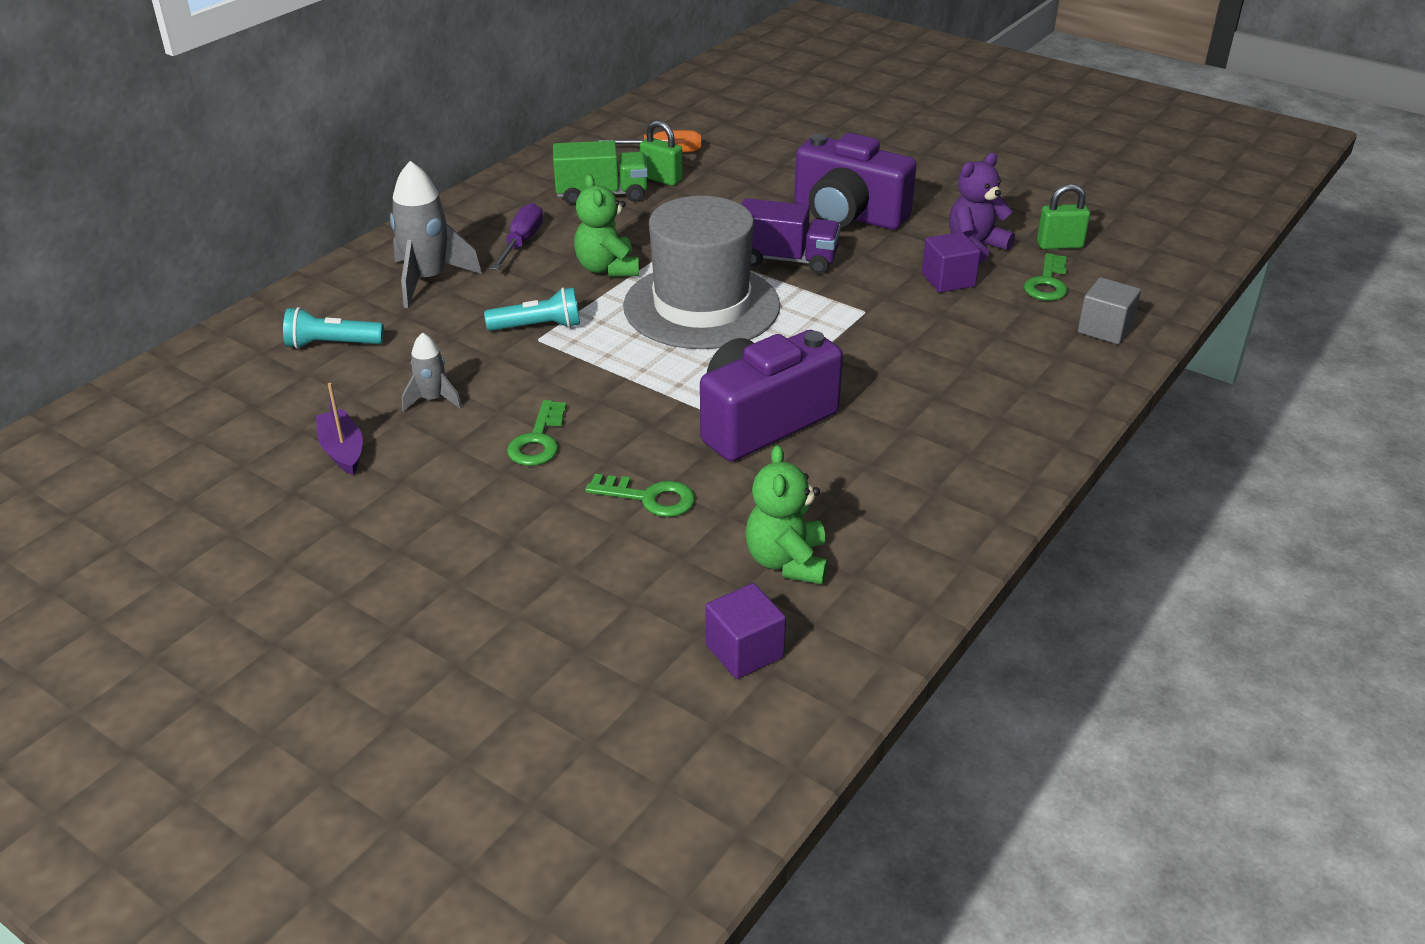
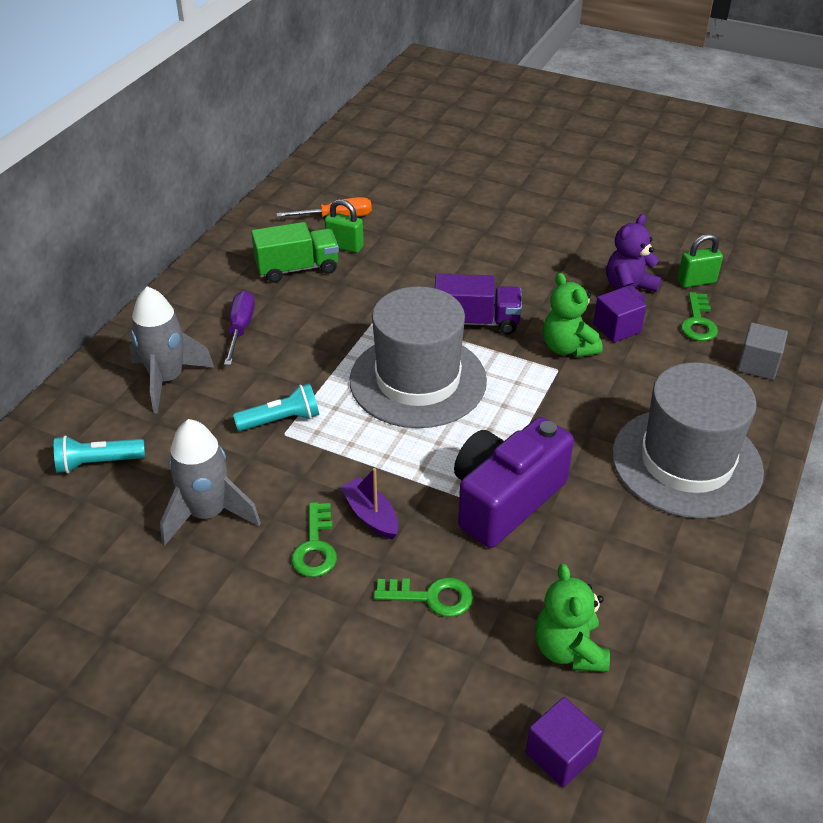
camera: 10 degrees left, 5 degrees up
(342, 450) = (140, 583): purple boat -> purple boat (371, 515)
(433, 399) = (208, 514): grey rocket -> grey rocket, size x1.83
(607, 268) = (324, 349): green teddy bear -> green teddy bear (567, 348)
(848, 215) = (514, 268): purple camera -> none
(985, 410) = (686, 462): none -> grey hat

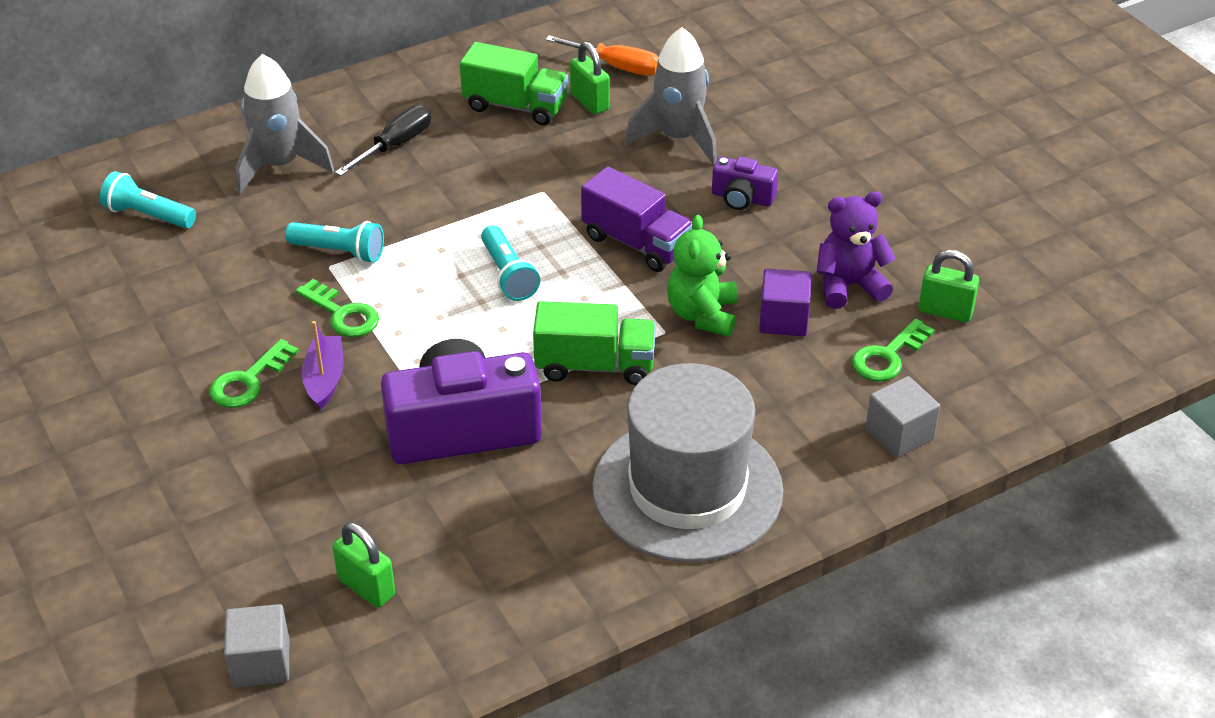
camera: 35 degrees right, 0 degrees up
(208, 514) = (191, 305): grey rocket -> grey rocket (678, 138)
(240, 328) = (395, 145): purple screwdriver -> black screwdriver
(418, 380) = (508, 275): grey hat -> turquoise flashlight
(431, 597) = (299, 477): green key -> green key (343, 314)
(507, 266) = (742, 198): none -> purple camera
(541, 412) = (595, 366): none -> green truck
(560, 754) = (261, 663): purple cube -> grey cube
(569, 650) = (366, 587): green teddy bear -> green padlock

